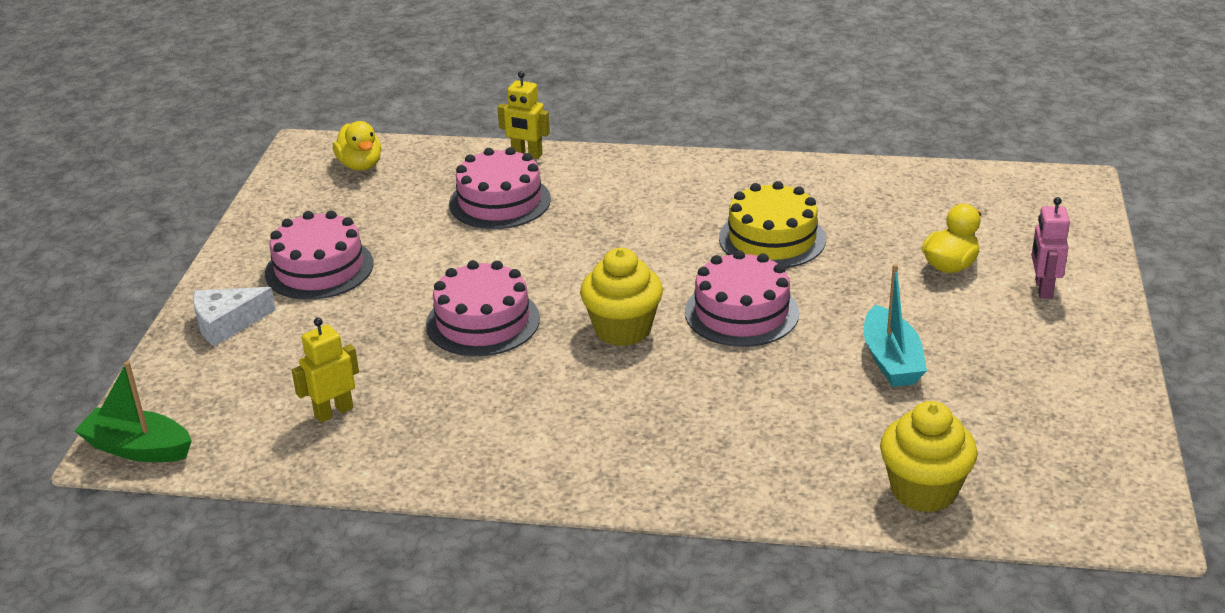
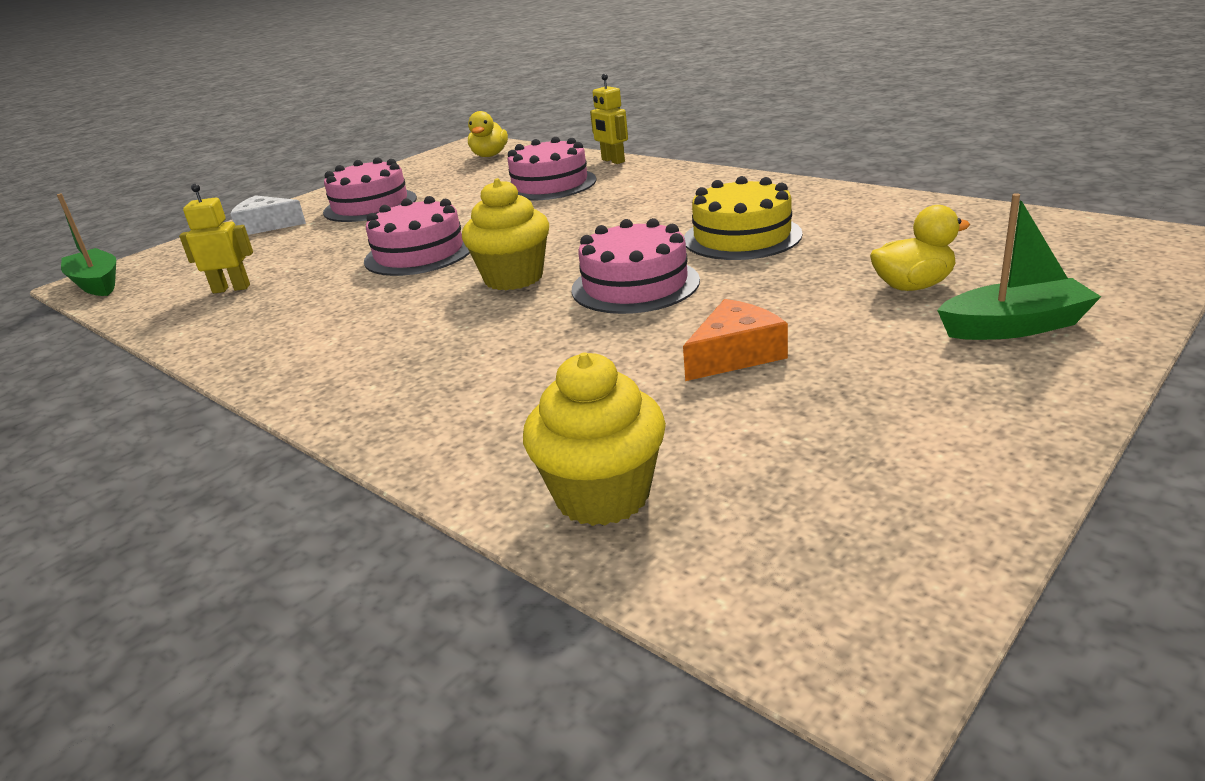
camera: 35 degrees right, 5 degrees down
(891, 360) = (735, 355): turquoise boat -> orange cheese
(1043, 289) = (1014, 327): pink robot -> green boat

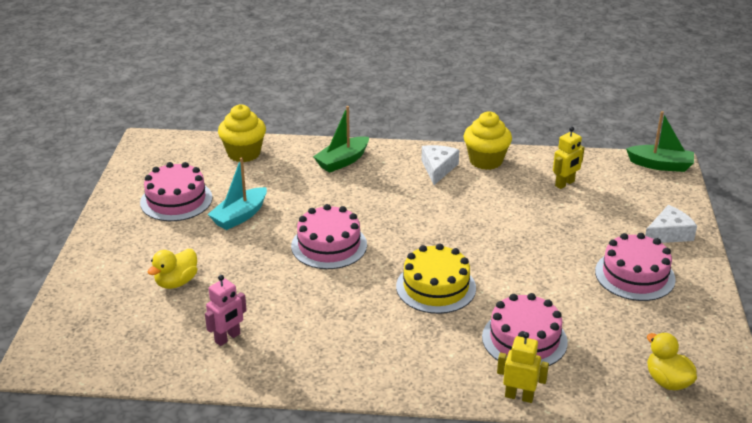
camera: 140 degrees right, 5 degrees up
(321, 349) = (438, 168): none -> white cheese
(419, 253) = (499, 237): pink cake -> pink cake (176, 200)
(513, 278) = (406, 233): yellow cupcake -> yellow cupcake (486, 161)
(735, 355) = (240, 216): orange cheese -> turquoise boat
(742, 237) = (302, 304): yellow cake -> yellow cake (436, 287)
(865, 224) = (227, 338): none -> pink robot
(1014, 327) = (121, 265): green boat -> green boat (342, 161)

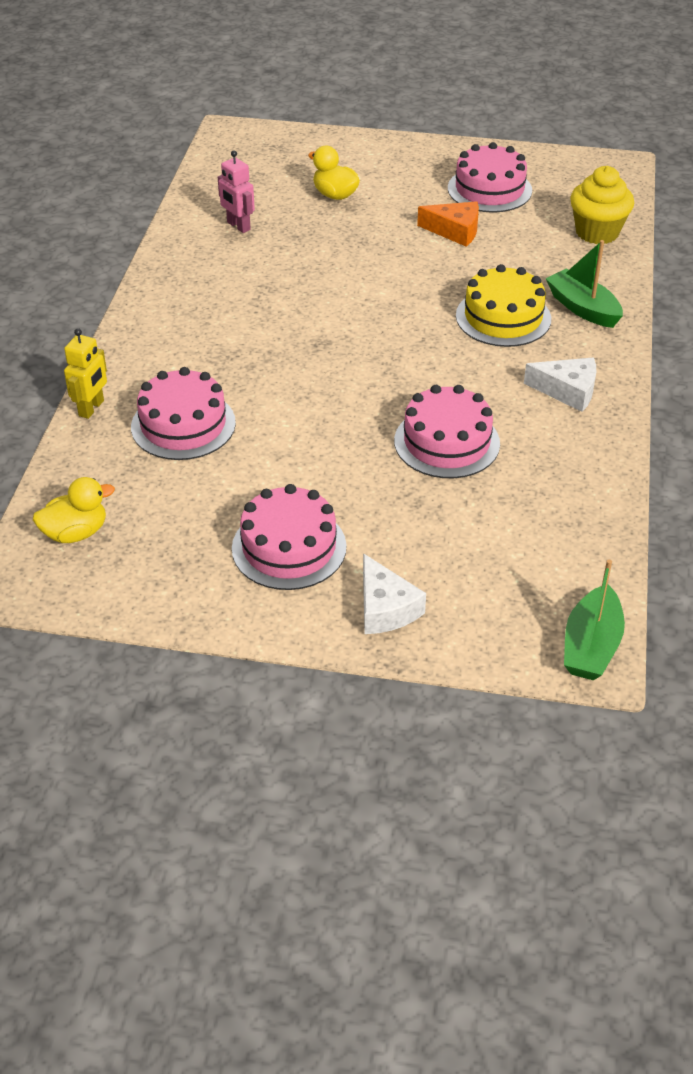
camera: 95 degrees right, 10 degrees up
(240, 216) = (455, 231): turquoise boat -> orange cheese
(329, 245) = (389, 291): pink cake -> pink cake (446, 442)
(436, 287) = (295, 366): yellow cake -> yellow cake (503, 317)
(486, 161) = (592, 440): yellow cupcake -> none
(565, 184) = (528, 515): yellow robot -> none

